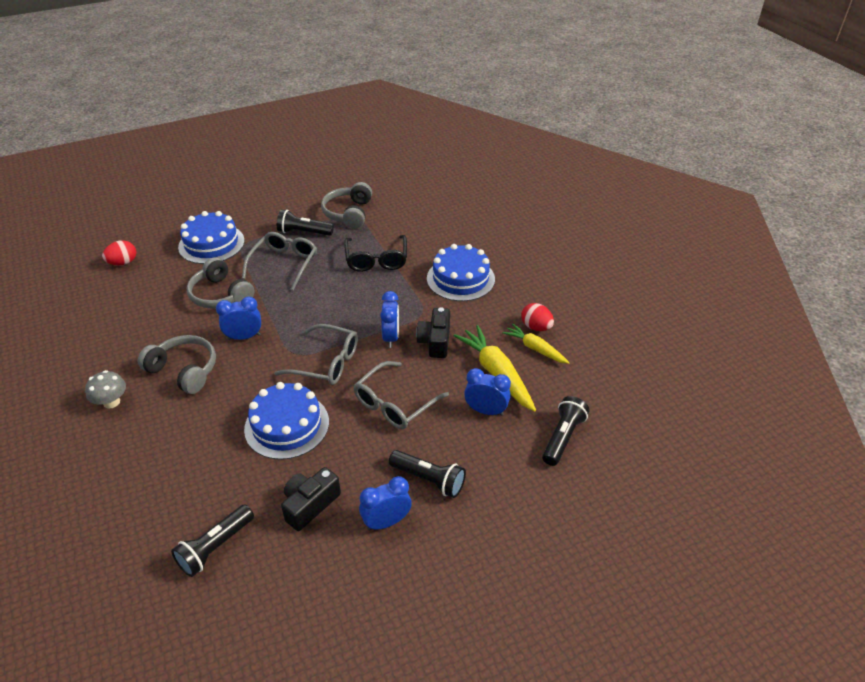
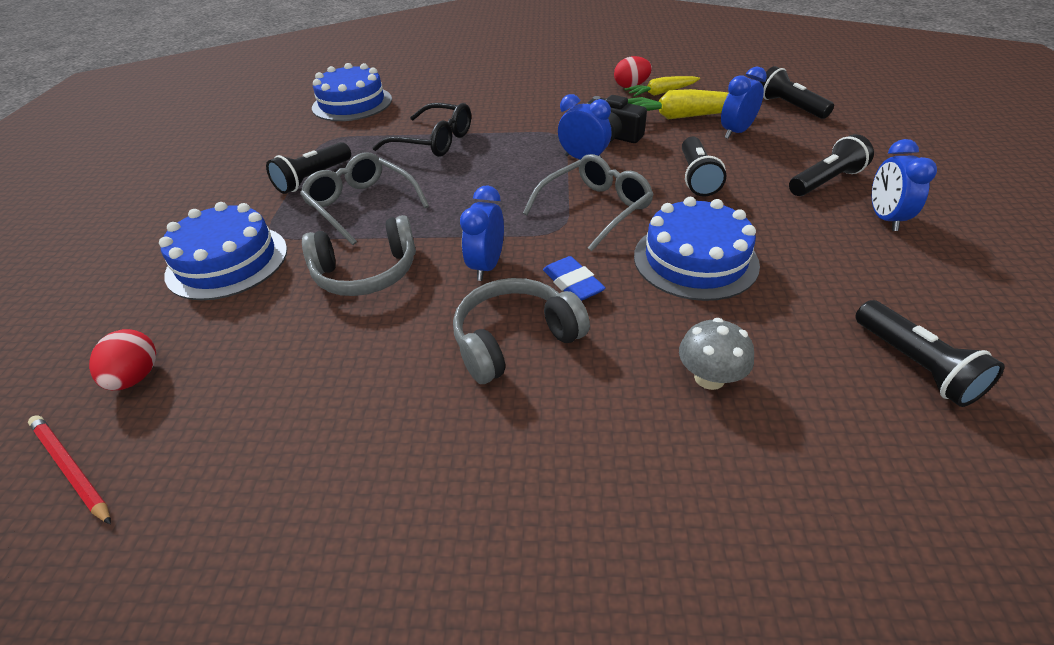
camera: 60 degrees left, 0 degrees up
(71, 275) = (71, 469): none -> red pencil
(111, 402) = (532, 449): grey mushroom -> grey mushroom (709, 378)
(240, 377) = (573, 284): none -> blue eraser
(310, 504) = (847, 267): black camera -> none
(349, 213) = (319, 141): grey headphones -> none
(395, 403) = (697, 177): grey glasses -> black flashlight
(460, 279) = (522, 104): blue cake -> blue cake (352, 103)

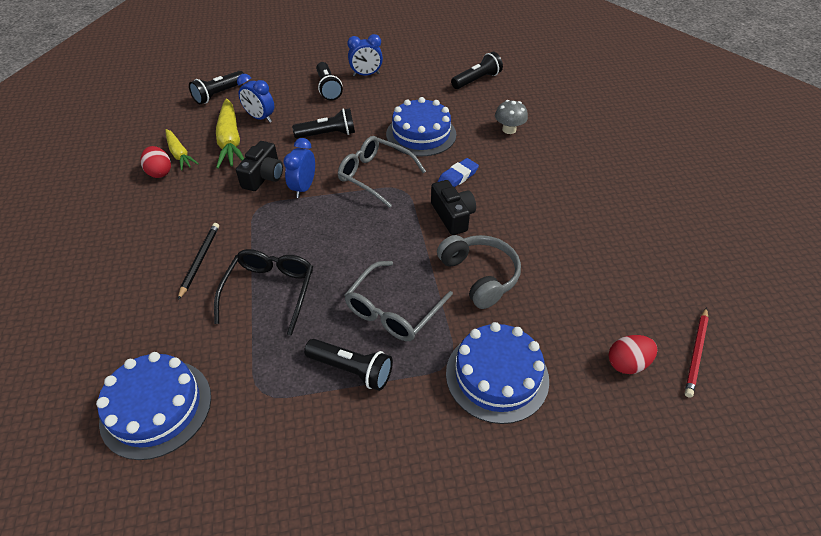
camera: 105 degrees left, 5 degrees up
(487, 266) = (453, 216): blue clock -> black camera
(494, 110) = (200, 260): none -> black pencil
(515, 340) = (513, 192): grey headphones -> none
(825, 181) = (328, 88): black flashlight -> black flashlight turned 150 degrees counterclockwise

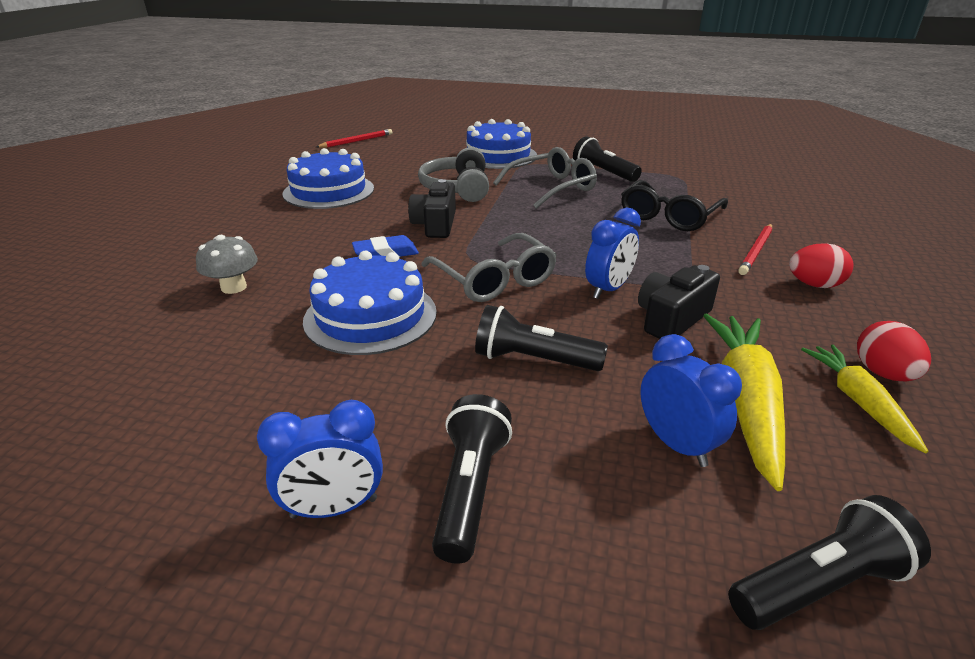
camera: 155 degrees left, 15 degrees down
(156, 408) = (766, 184): blue cake -> blue cake (329, 191)
(200, 260) = (756, 251): black pencil -> red pencil
(366, 75) = (334, 508): blue clock -> blue clock turned 150 degrees clockwise
(477, 80) = (122, 394): black flashlight -> none
(627, 363) = (406, 145): red egg -> red egg (814, 285)

